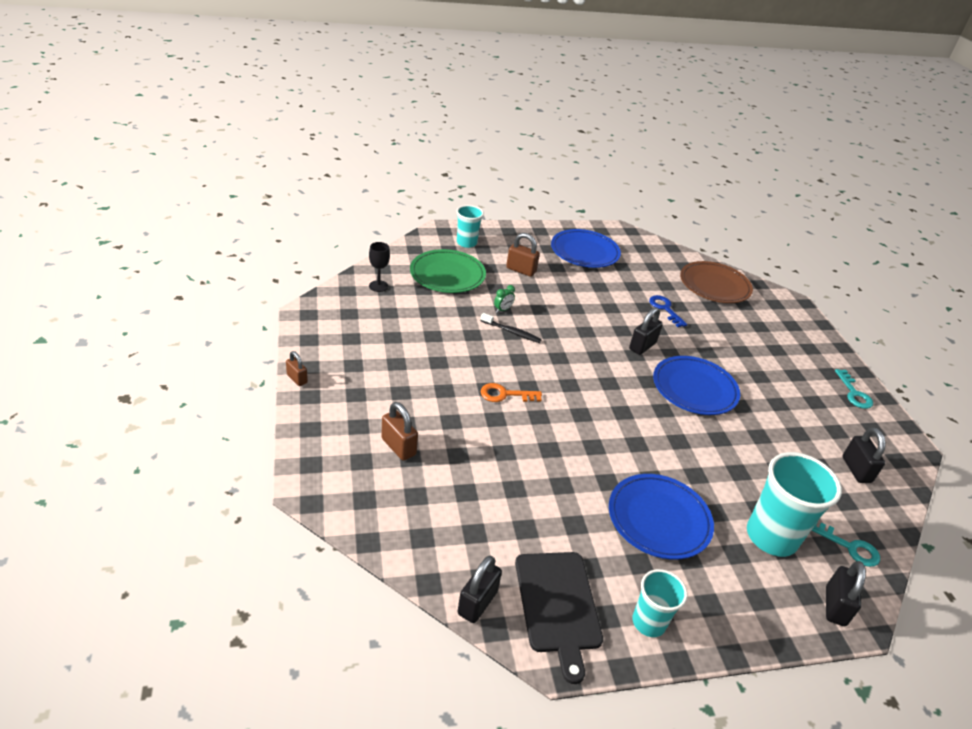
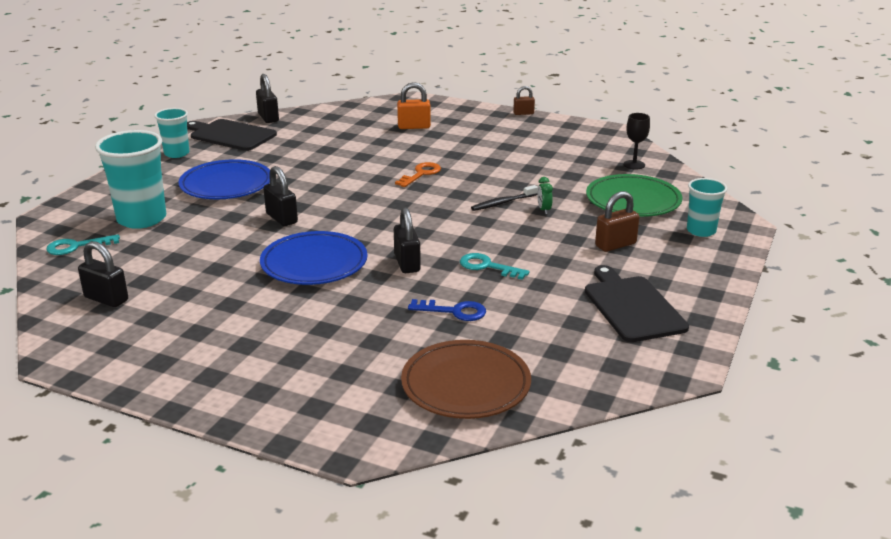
camera: 130 degrees right, 10 degrees down
(398, 447) = (414, 127): brown padlock -> orange padlock
(584, 252) = (632, 307): blue plate -> black cutting board
(835, 606) = (67, 214): black padlock -> black padlock (281, 218)
(854, 393) = (163, 372): turquoise key -> turquoise key (487, 266)

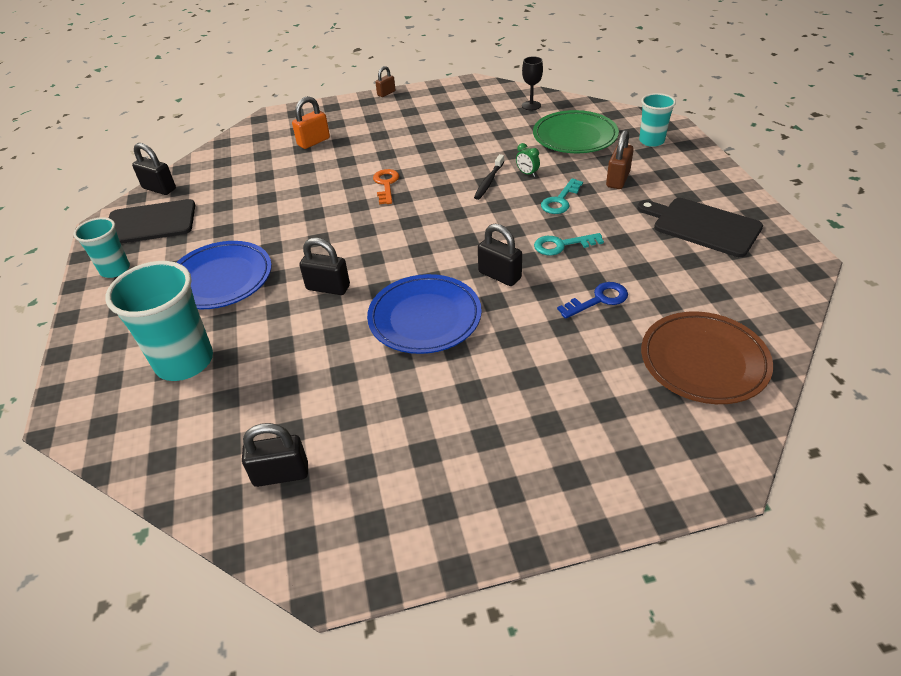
camera: 35 degrees left, 15 degrees up
(77, 246) = (156, 433): turquoise key -> turquoise key (560, 200)

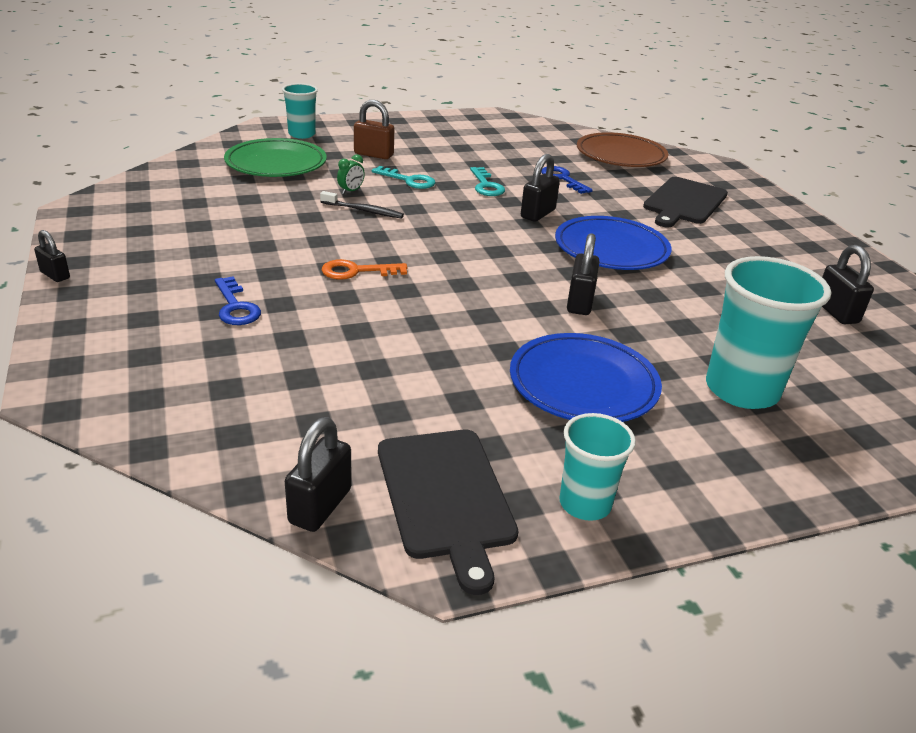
camera: 100 degrees left, 10 degrees down
(313, 142) = (202, 336): orange padlock -> none
(344, 147) = (235, 307): none -> blue key
(386, 93) = (55, 275): brown padlock -> black padlock
(531, 105) = (181, 178): black goblet -> none
(702, 226) = (454, 135): black cutting board -> black cutting board (684, 202)

